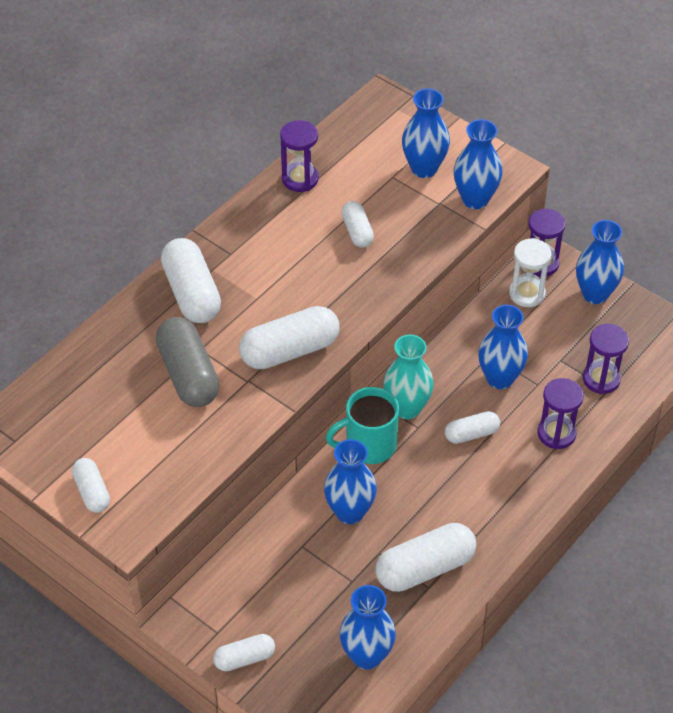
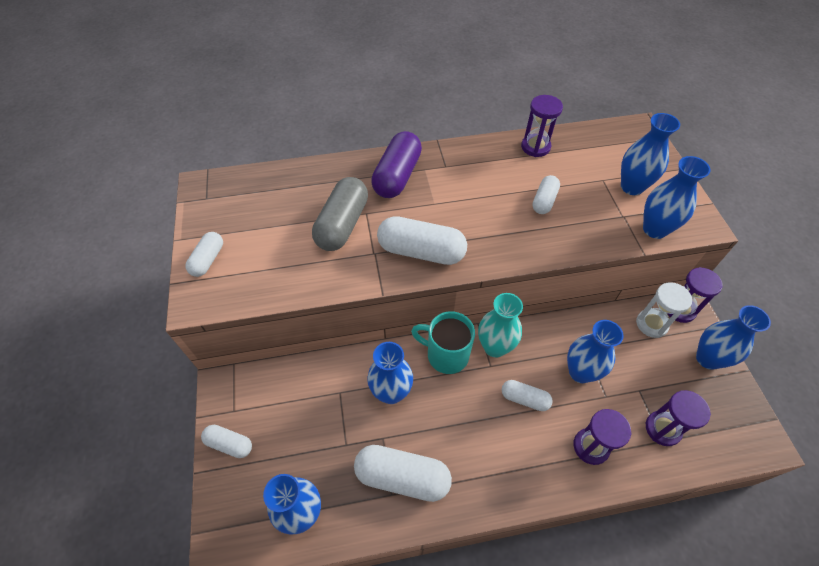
camera: 40 degrees right, 5 degrees up
(192, 293) = (397, 176): white capsule -> purple capsule

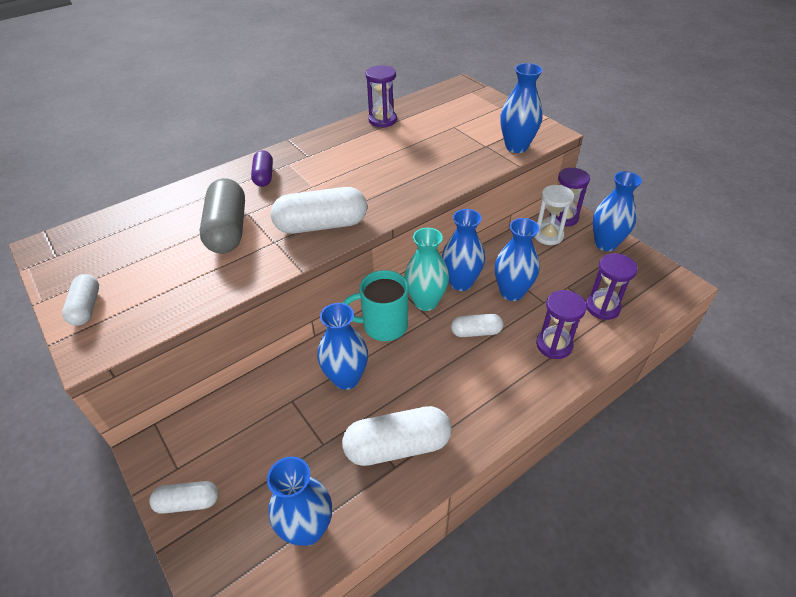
camera: 25 degrees left, 10 degrees down
(397, 176) = (264, 176): purple capsule -> purple capsule, size x0.57
(544, 201) = (413, 155): white capsule -> none
(632, 187) = (480, 125): blue vase -> blue vase (461, 282)

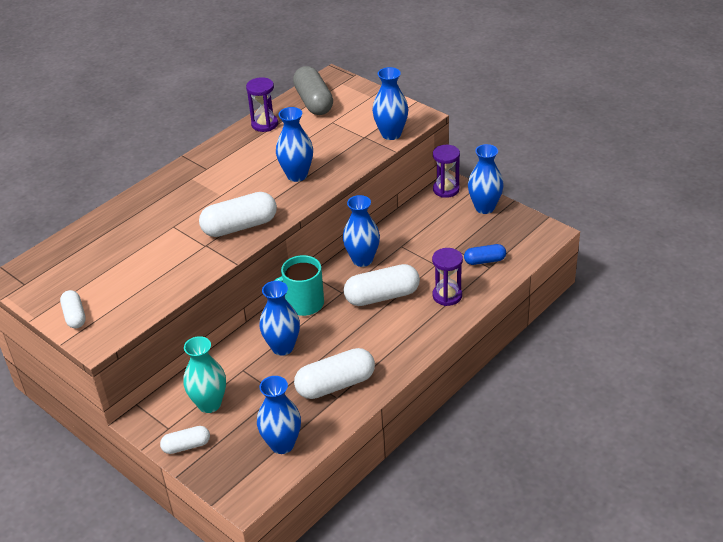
camera: 10 degrees left, 5 degrees down
(228, 230) = (162, 242): grey capsule -> grey capsule (314, 102)
(264, 176) = (174, 192): purple capsule -> none
(425, 302) = (335, 280): turquoise vase -> turquoise vase (209, 404)
(476, 332) = (382, 296): white capsule -> white capsule, size x1.76
(512, 292) = (407, 261): blue vase -> blue vase (297, 175)
(548, 235) = (433, 208): white hourglass -> none
(602, 307) = (484, 261): purple hourglass -> blue capsule

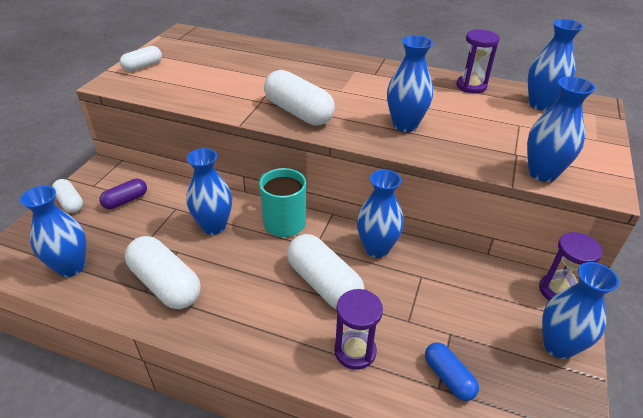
camera: 65 degrees right, 0 degrees up
(209, 404) = (125, 200): turquoise vase -> purple capsule
(314, 102) = (540, 104): grey capsule -> blue vase

